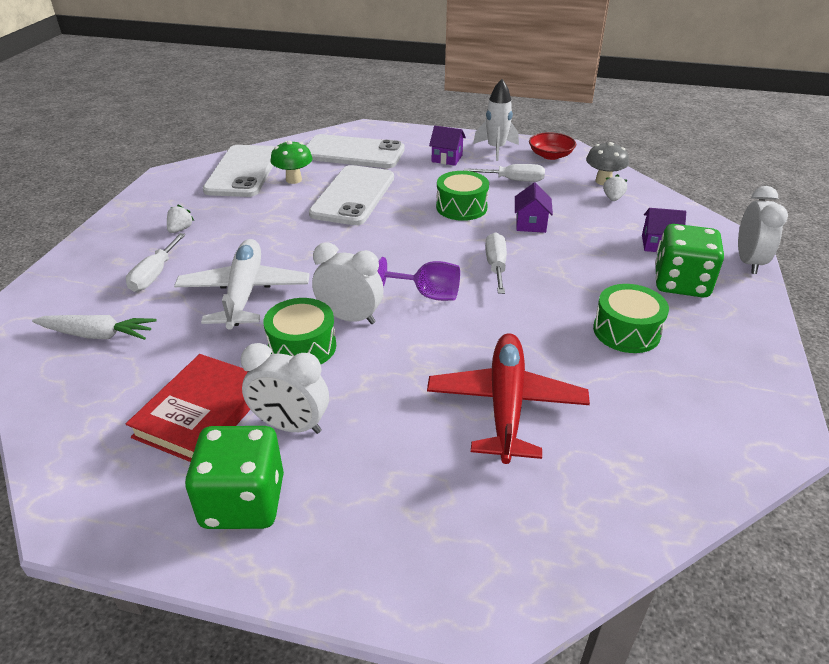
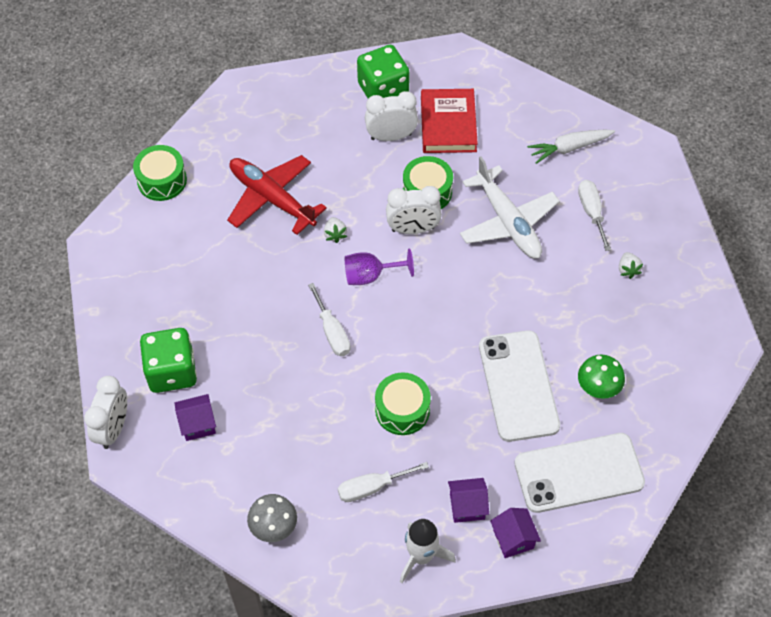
camera: 155 degrees right, 20 degrees up
(243, 171) = (661, 382): white phone -> none
(505, 405) = (272, 199): red plane -> red plane turned 150 degrees clockwise
(531, 224) = (324, 408): purple house -> purple house (513, 539)
(550, 155) = (351, 569): red bowl -> none
(613, 198) = (256, 494): white strawberry -> white strawberry (335, 234)
(626, 331) = (208, 295): green drum -> green drum (162, 180)
(748, 262) = (113, 429): white clock -> white clock turned 150 degrees counterclockwise

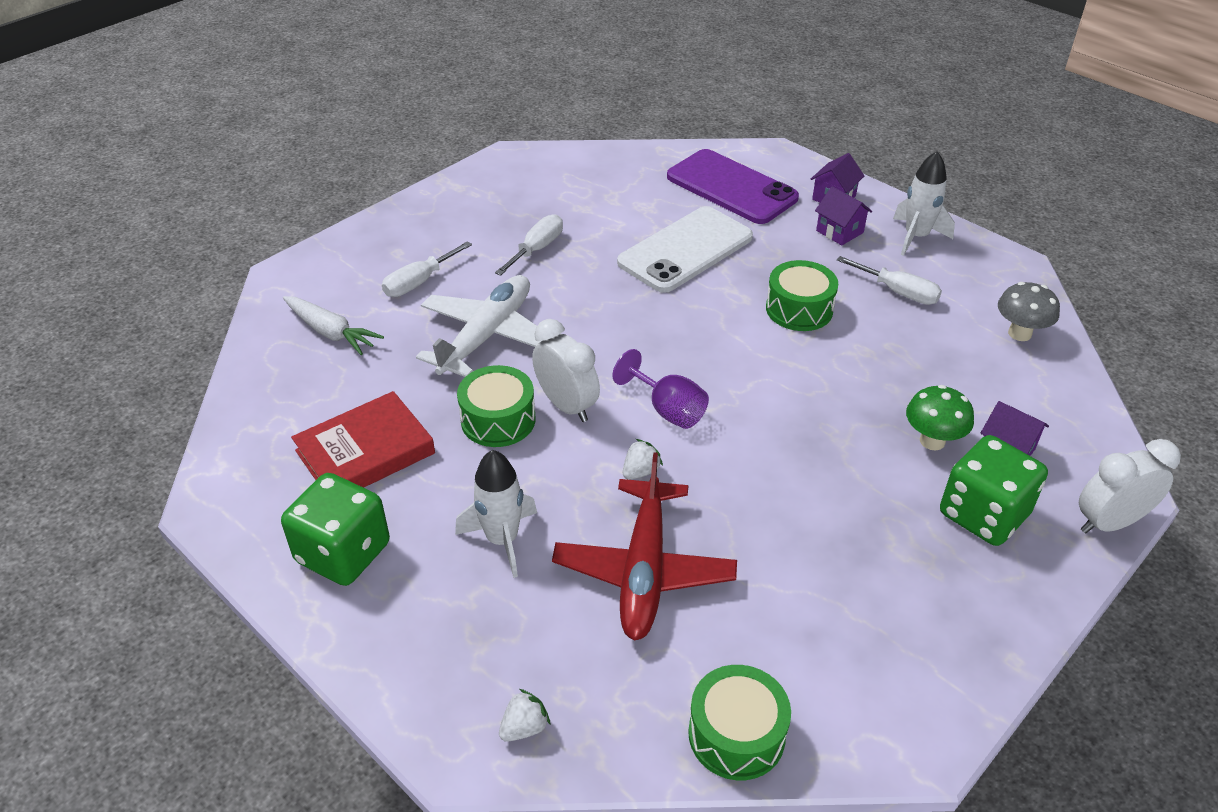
camera: 125 degrees left, 15 degrees down
(332, 332) = (773, 403): white screwdriver -> white screwdriver (537, 249)
(339, 153) = (502, 540): none -> white rocket
(391, 136) = (430, 499): white clock -> none
(578, 473) = (731, 187): white phone -> purple phone
(598, 389) = (635, 206): green mushroom -> green mushroom (932, 441)
(628, 270) = (477, 234): white strawberry -> white strawberry (524, 727)

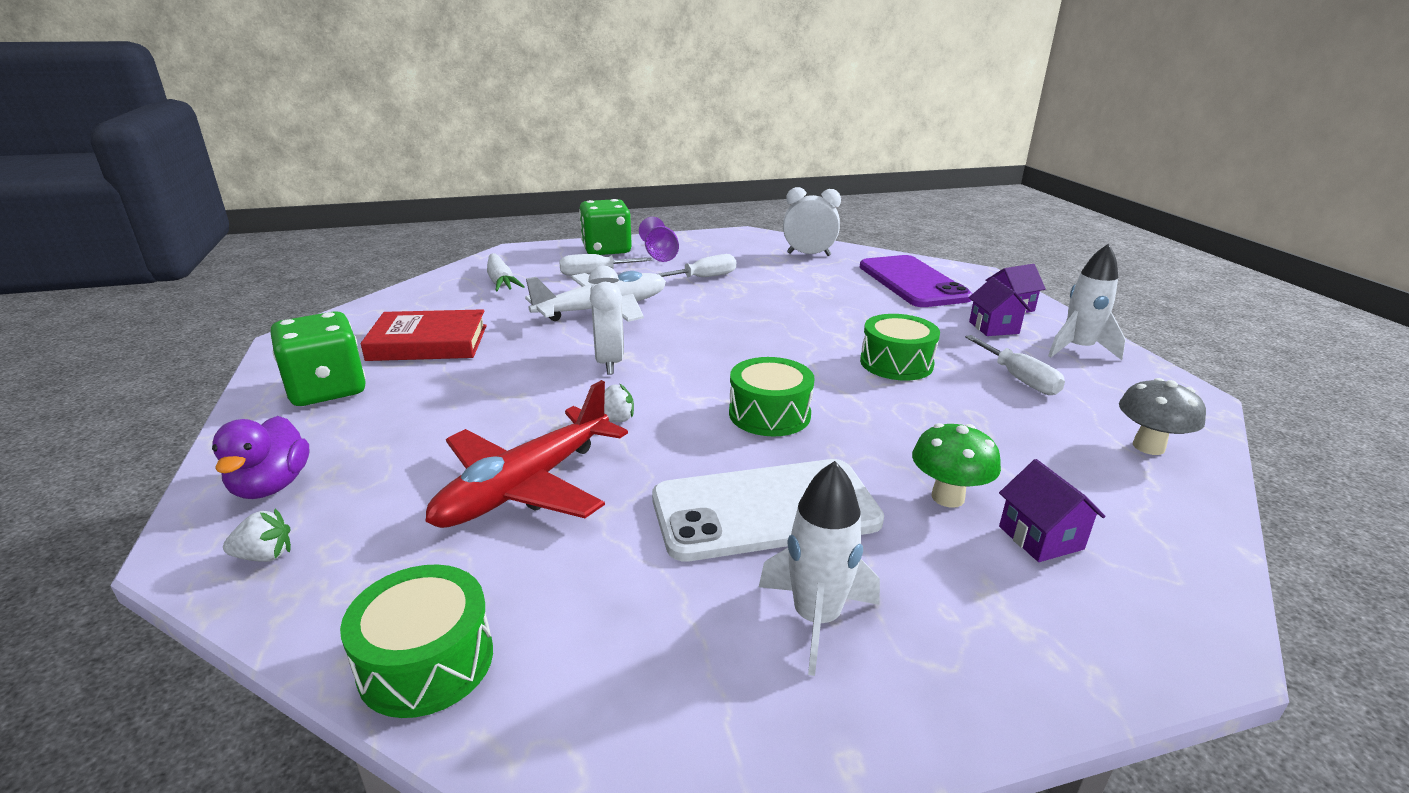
camera: 30 degrees right, 15 degrees down
(440, 671) = (271, 486): none -> purple duck
(498, 420) = (545, 354): green drum -> green drum (769, 414)
(502, 540) = (443, 422): white rocket -> white rocket (816, 618)
(668, 409) = (691, 389): purple goblet -> purple goblet (659, 256)
(685, 250) = (827, 305): white phone -> white phone (765, 510)
(983, 514) = (952, 584): green dice -> green dice (606, 250)
(1109, 522) = (1143, 665): white clock -> white clock (808, 254)

